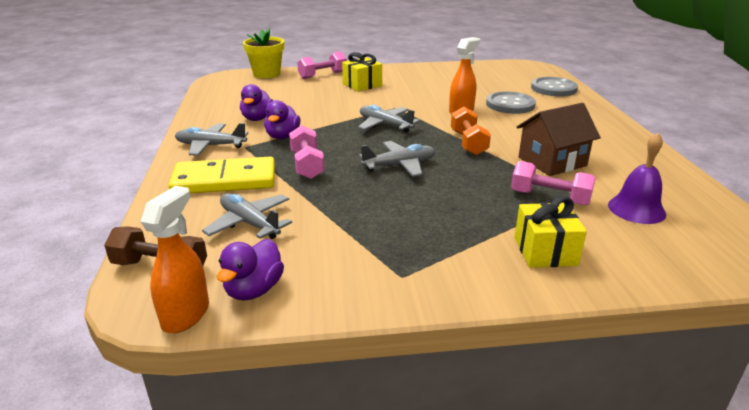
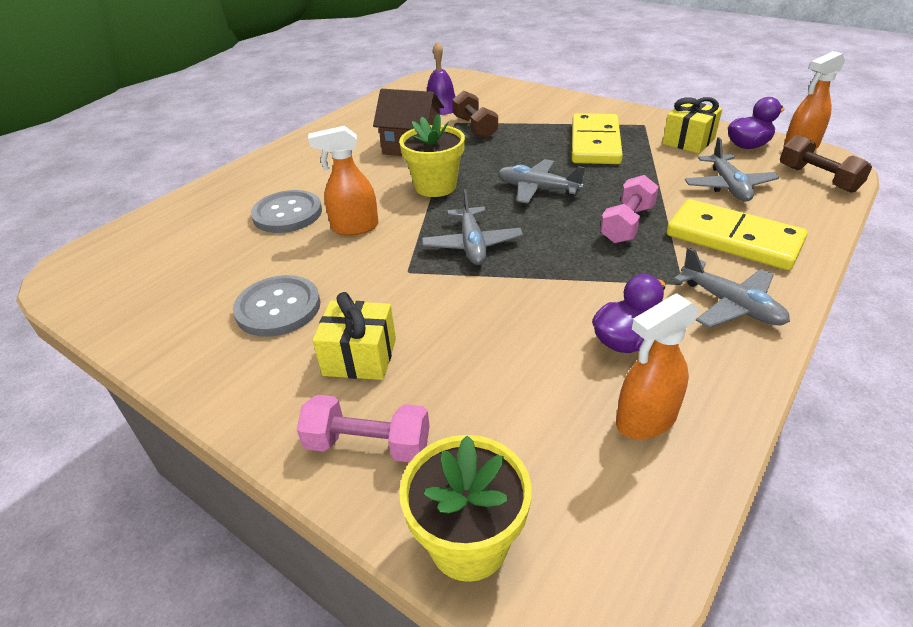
camera: 135 degrees left, 10 degrees up
(230, 104) = (645, 420): none -> orange spray bottle
(282, 136) = (617, 281): purple duck -> none
(417, 225) = (595, 143): none -> yellow domino
(468, 143) = (435, 186): orange dumbbell -> yellow flower pot
(545, 251) = (541, 108): yellow gift -> yellow gift (688, 141)
(549, 198) = (475, 127): pink dumbbell -> brown dumbbell
(553, 88) = (184, 216): grey button -> grey button (278, 308)

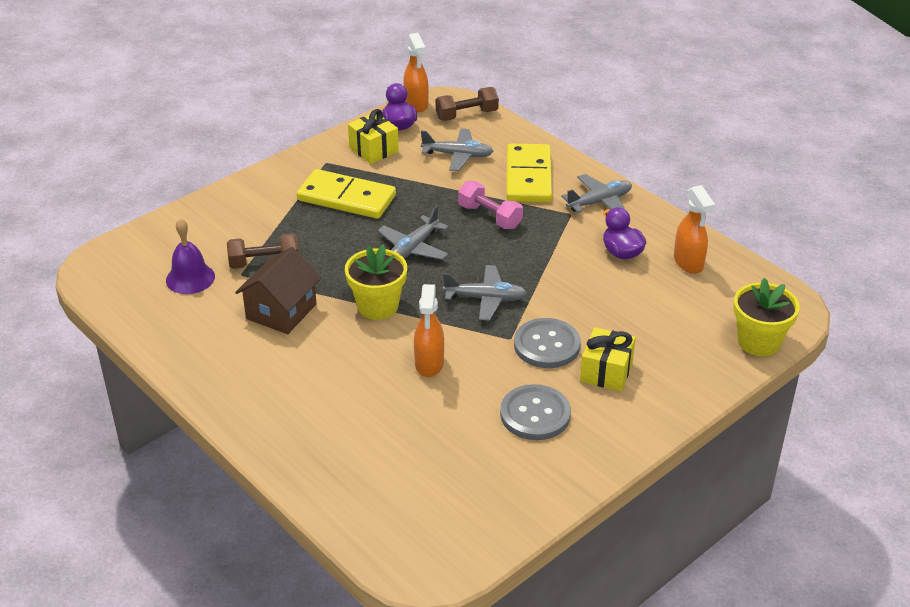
camera: 80 degrees left, 0 degrees up
(287, 214) = (382, 408): grey button -> grey button (546, 345)
(368, 445) = (687, 373): pink dumbbell -> none
(733, 239) = (528, 177): yellow domino -> yellow domino turned 45 degrees counterclockwise

